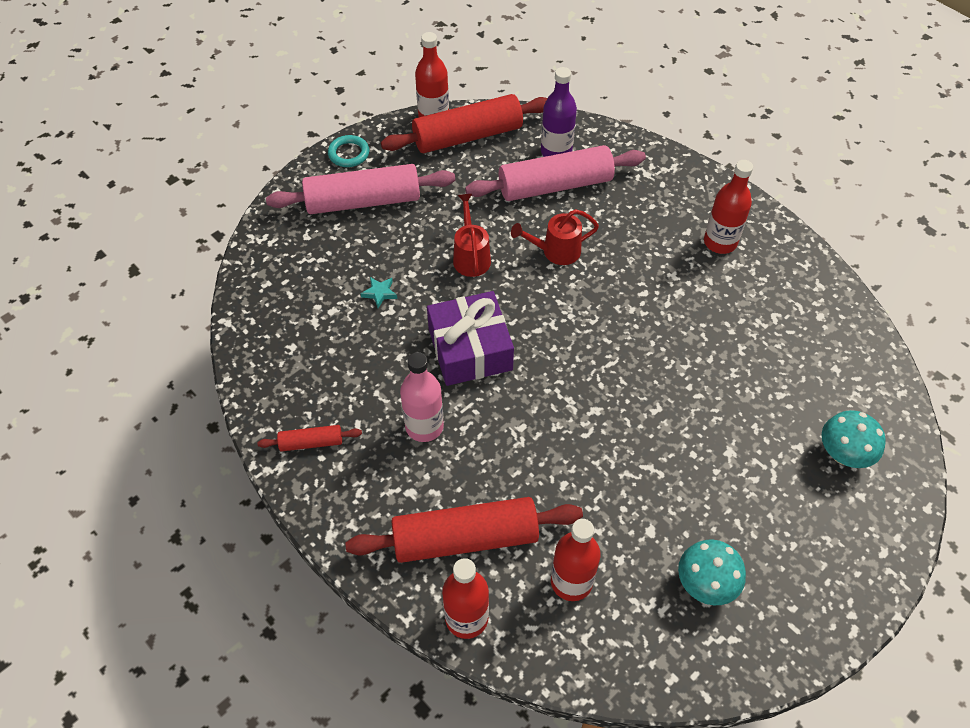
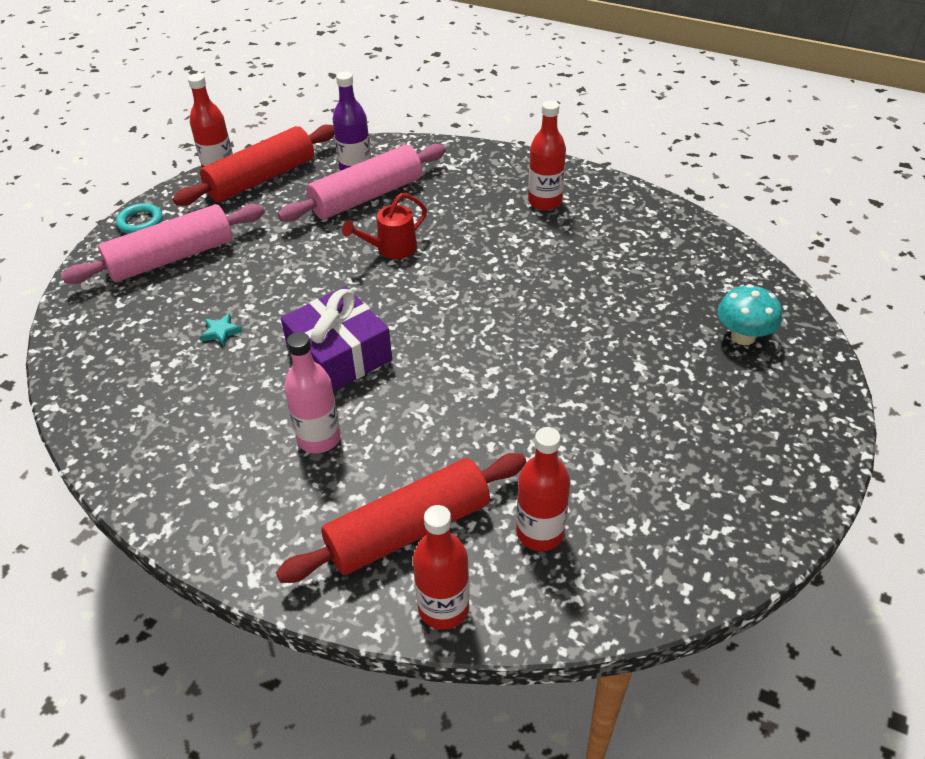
camera: 20 degrees left, 10 degrees down
(311, 443) = (196, 493): red rolling pin -> none
(471, 256) = (306, 275): red watering can -> none
(705, 584) = (674, 488): turquoise mushroom -> none

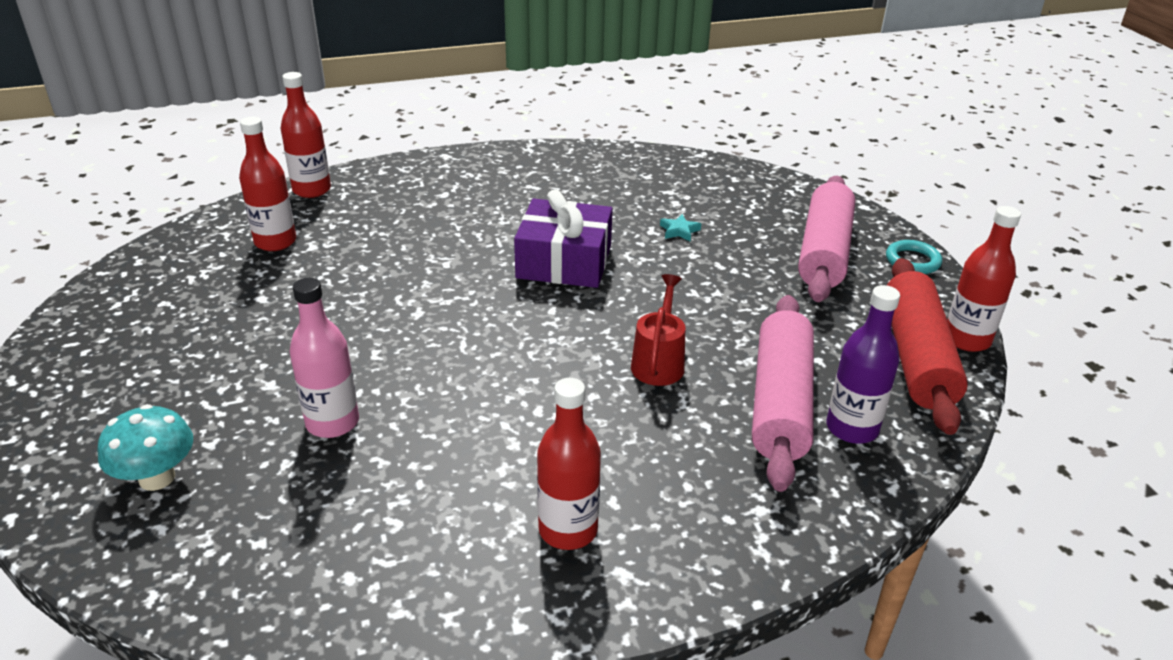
camera: 135 degrees right, 10 degrees down
(319, 438) = (500, 215): pink bottle -> pink bottle (332, 422)
(408, 530) = (374, 206): red rolling pin -> none

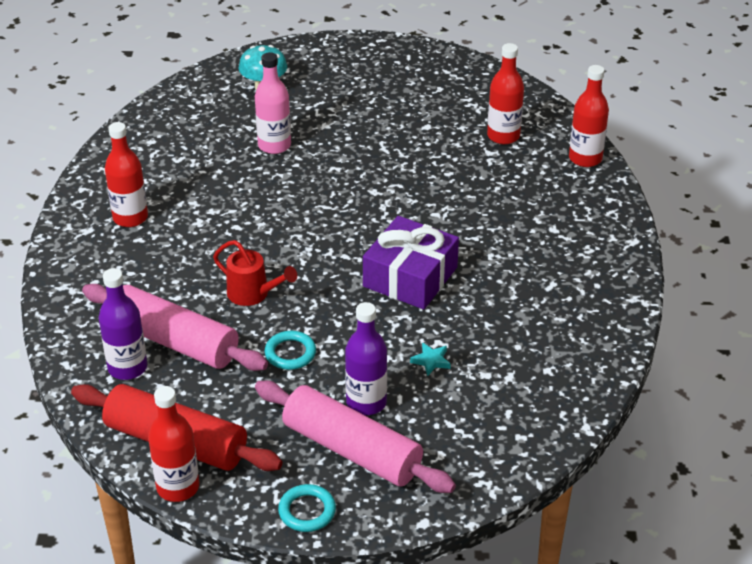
camera: 110 degrees right, 5 degrees up
(733, 313) = (290, 353): none -> turquoise ring
(761, 255) = (366, 402): none -> purple bottle

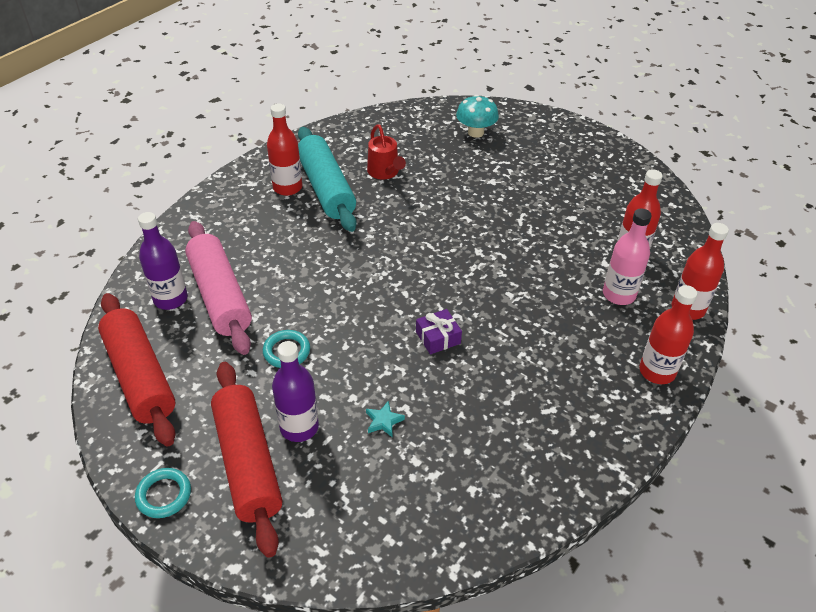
camera: 35 degrees right, 5 degrees up
(171, 201) = (326, 188): none -> turquoise rolling pin
(178, 487) = (103, 414): red bottle -> red bottle (657, 371)
(253, 294) = (309, 288): red watering can -> red watering can (385, 173)
(274, 145) = (439, 180): pink bottle -> pink bottle (619, 294)
(352, 450) = (248, 462): pink rolling pin -> red rolling pin
(410, 277) = (438, 337): purple gift -> purple gift, size x0.50

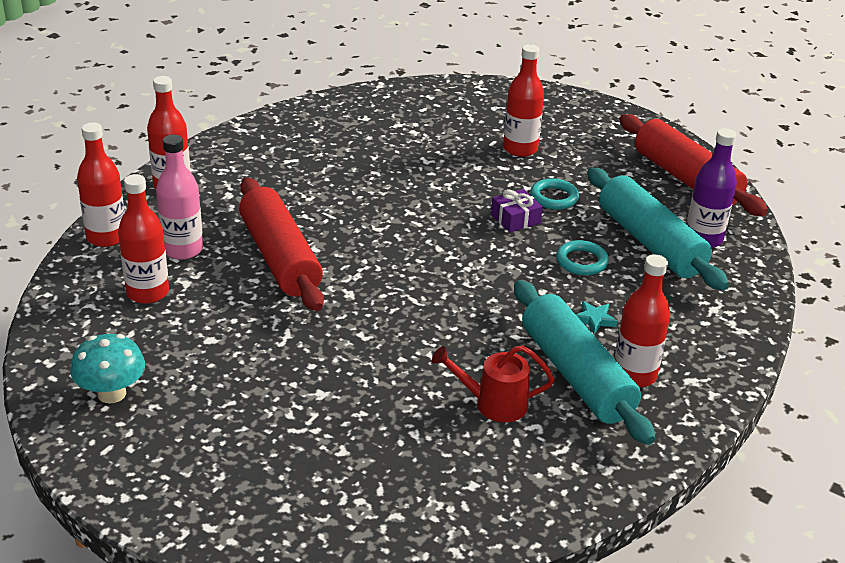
camera: 175 degrees right, 10 degrees down
(164, 495) = (612, 115): turquoise ring -> turquoise ring (581, 261)
(220, 296) = (650, 242): pink rolling pin -> turquoise rolling pin
(248, 462) = (554, 130): red rolling pin -> red rolling pin (279, 258)
(299, 427) = (520, 149): purple bottle -> red bottle
(383, 421) = (445, 153): turquoise star -> turquoise star (594, 320)
(385, 173) = (493, 404): red watering can -> red watering can turned 60 degrees counterclockwise
(438, 337) = (398, 209): purple gift -> purple gift (515, 219)
(475, 132) = (342, 491): turquoise mushroom -> turquoise mushroom (112, 393)

